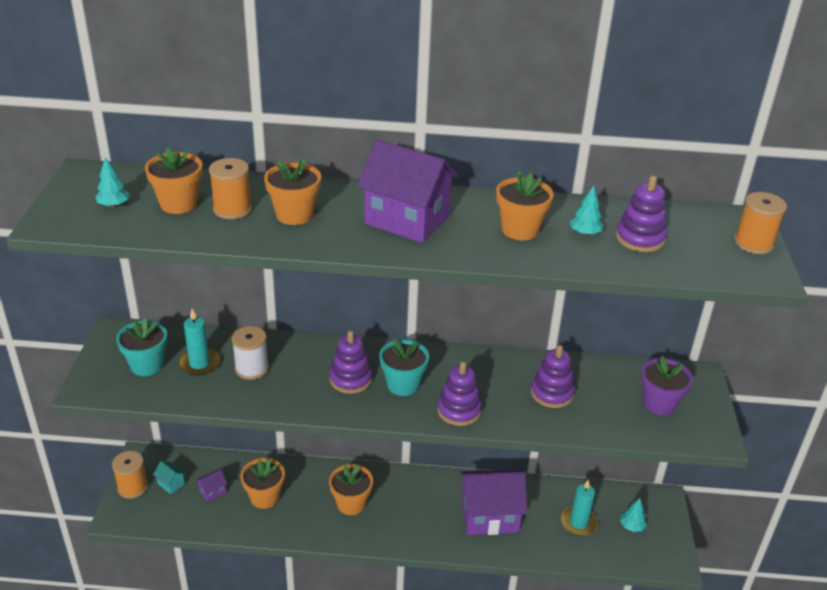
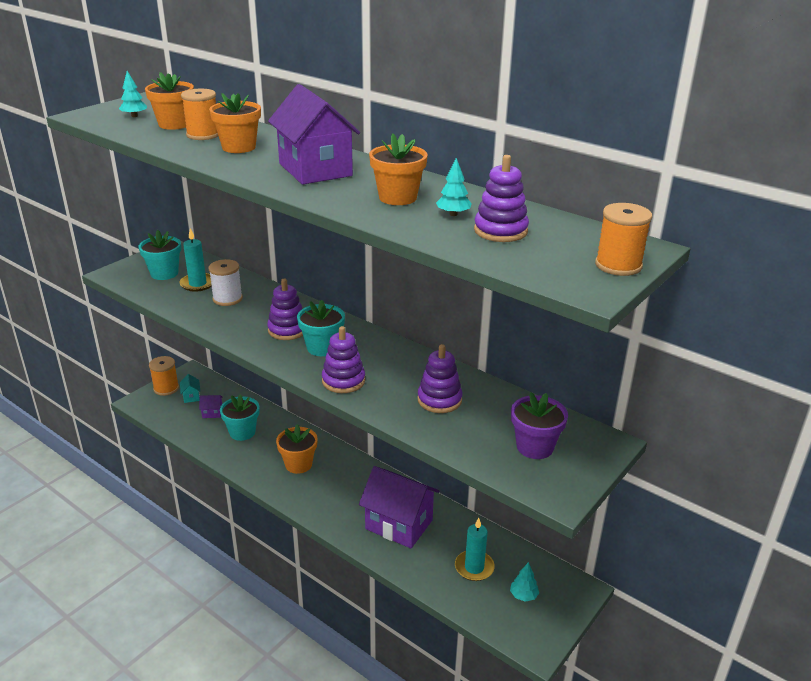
camera: 35 degrees right, 5 degrees down
(264, 497) = (242, 432): orange flower pot -> turquoise flower pot

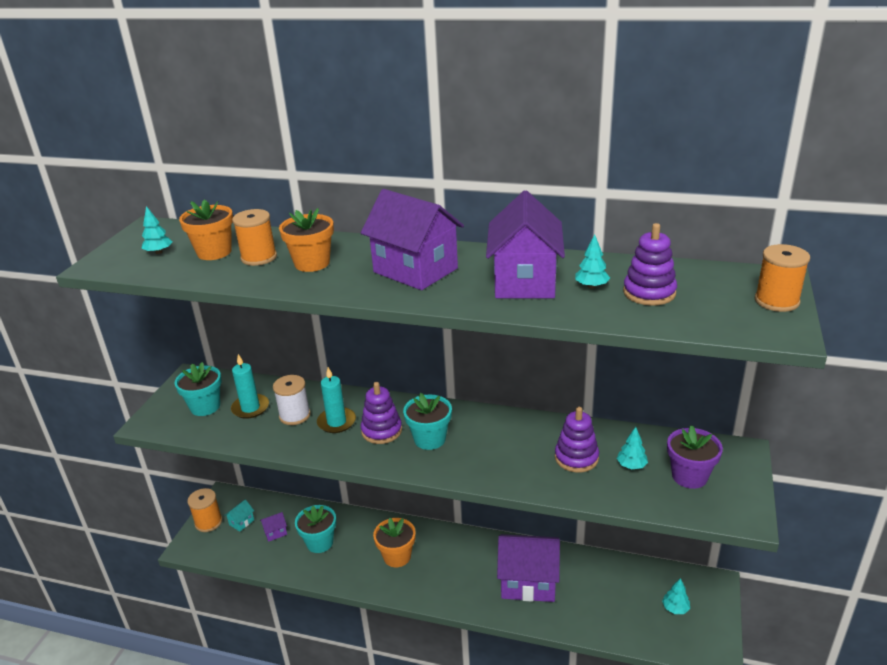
camera: 20 degrees left, 0 degrees up
(191, 396) = (241, 522): turquoise house -> turquoise house turned 75 degrees clockwise
(343, 381) = (477, 467): purple stacking toy -> none
(397, 197) = (524, 281): orange flower pot -> purple house
(474, 567) = (619, 598): turquoise candle -> turquoise candle (336, 422)
(486, 421) = (631, 465): none -> turquoise tree

